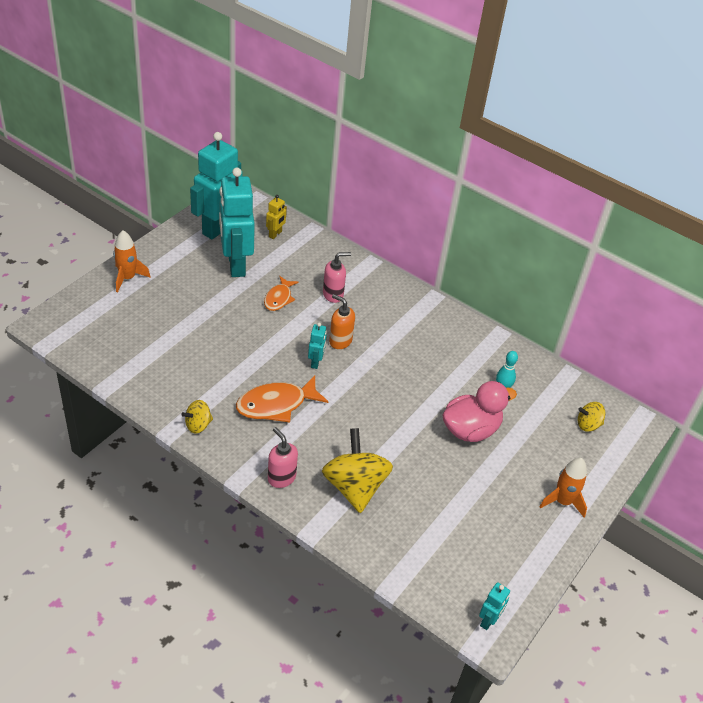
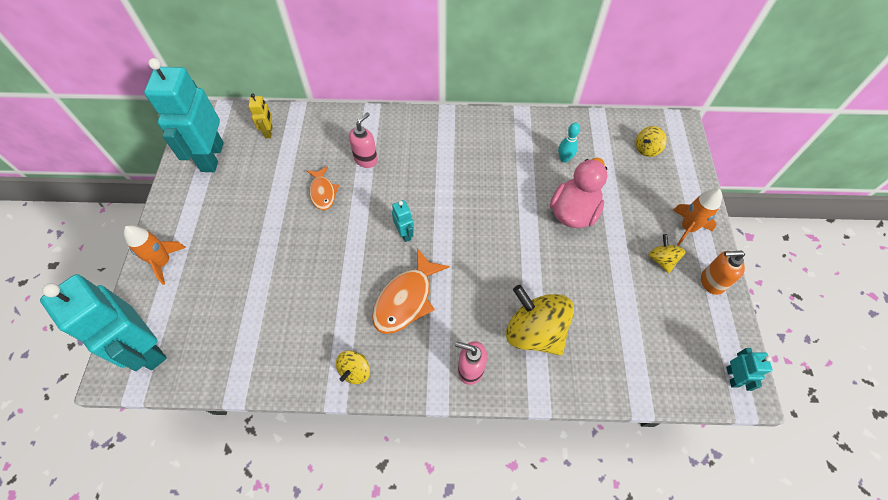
camera: 30 degrees left, 15 degrees up
(236, 264) = (257, 183): turquoise robot -> turquoise robot (146, 349)
(340, 341) = (408, 199): orange soap dispenser -> orange soap dispenser (711, 282)
(513, 508) = (661, 260): none -> yellow spinning top

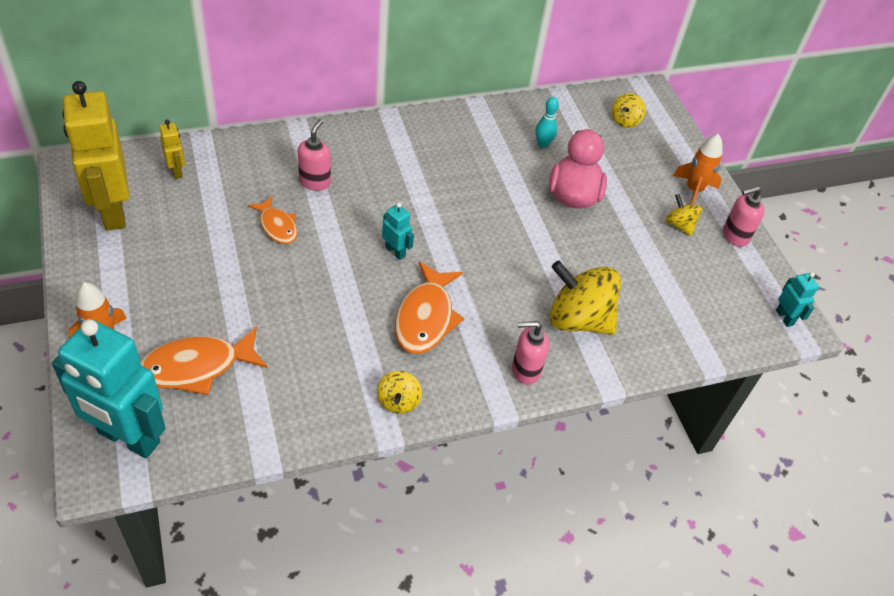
camera: 25 degrees left, 10 degrees down
(212, 157) = (112, 211): turquoise robot -> yellow robot
(218, 301) = (197, 367): none -> orange fish
(711, 282) = (734, 236): orange soap dispenser -> pink soap dispenser

